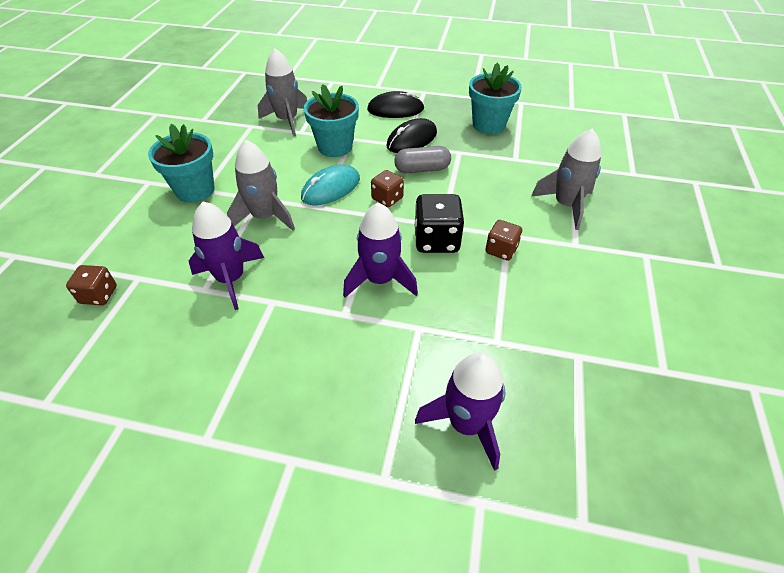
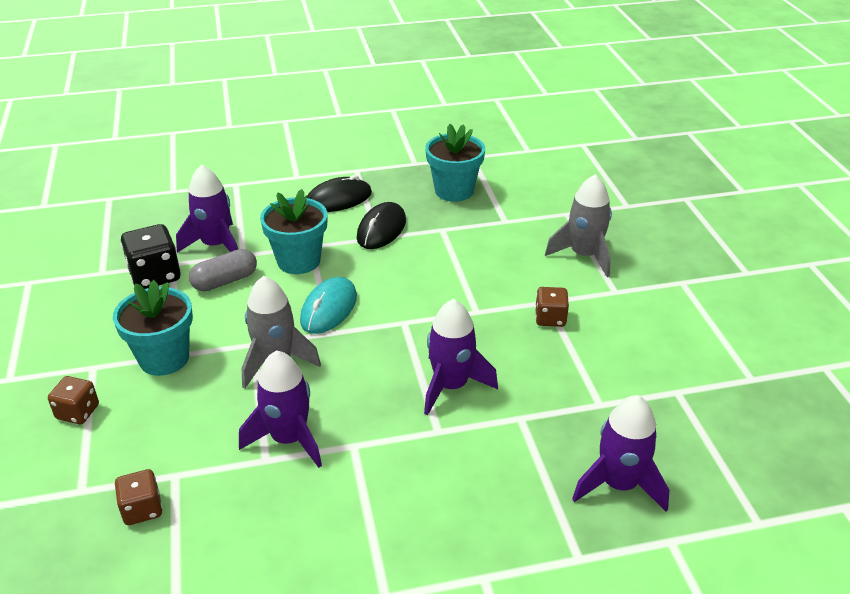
camera: 25 degrees left, 10 degrees down
(287, 120) = (216, 245): grey rocket -> purple rocket
(387, 198) = (400, 301): brown dice -> brown dice (78, 412)
(422, 169) = (415, 259): grey capsule -> grey capsule (225, 281)
(436, 240) = (481, 328): black dice -> black dice (155, 275)

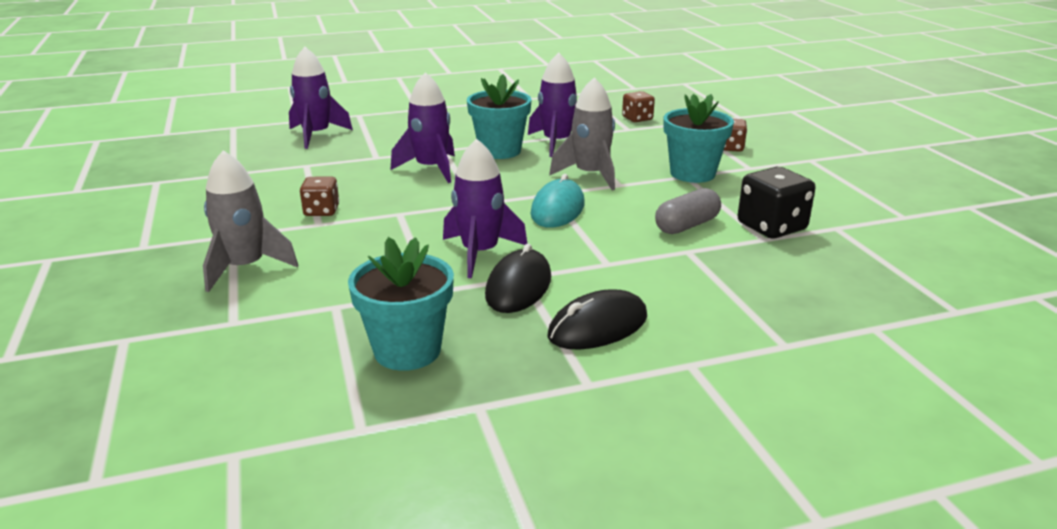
camera: 175 degrees right, 10 degrees down
(216, 245) = (731, 258): purple rocket -> purple rocket (480, 253)
(298, 261) = (614, 247): turquoise flower pot -> turquoise flower pot (500, 151)

